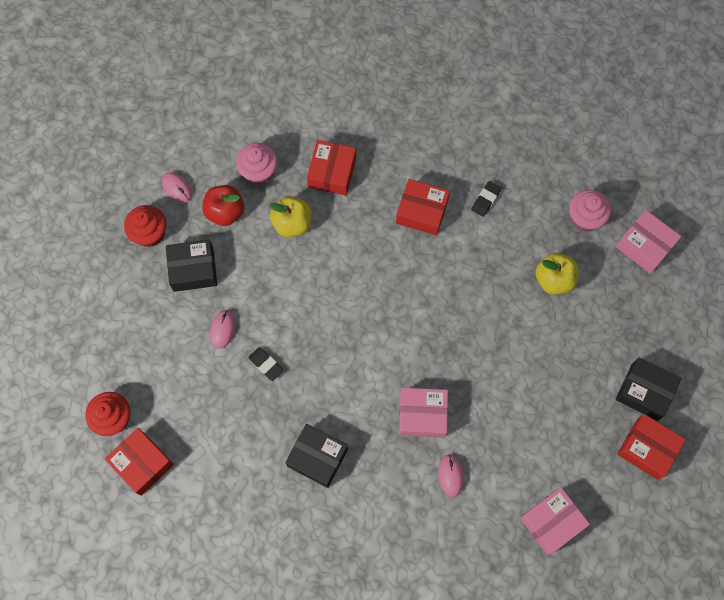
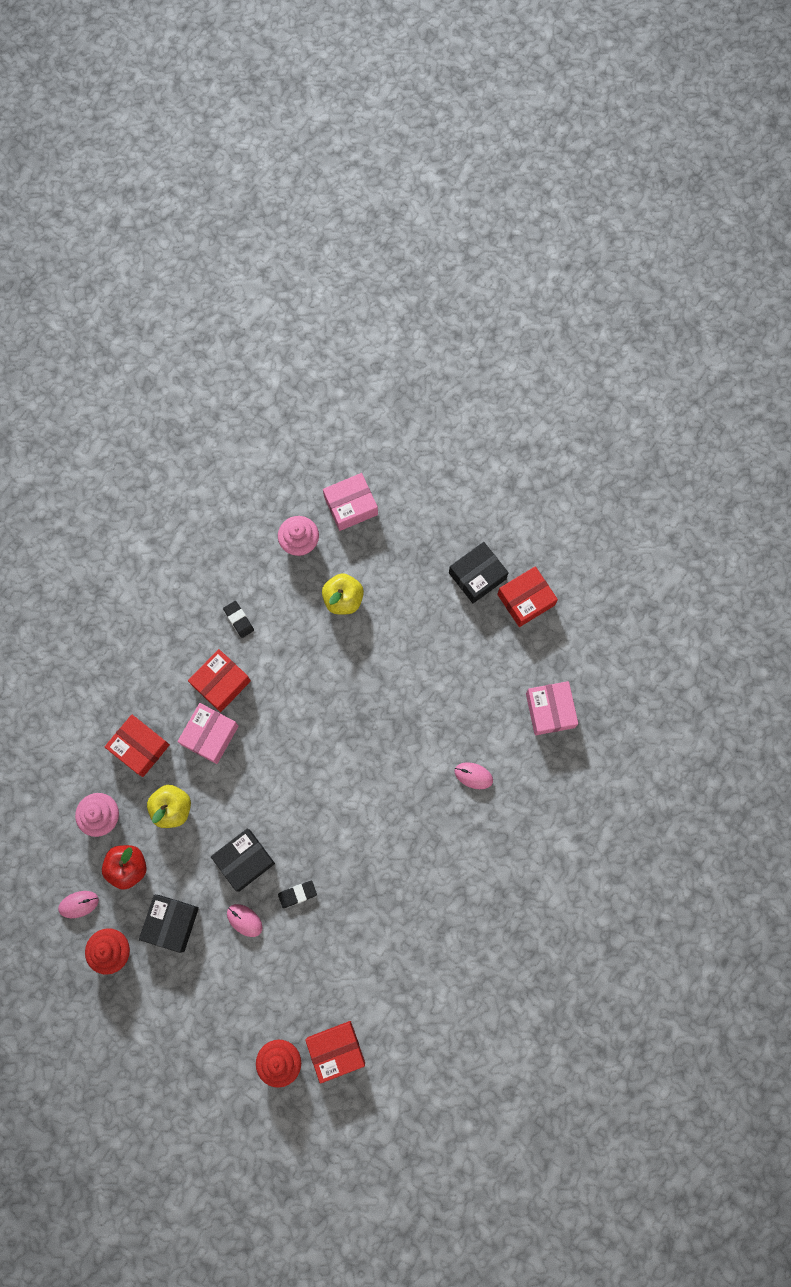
camera: 65 degrees left, 5 degrees up
(317, 457) = (404, 885): black box -> black box (244, 860)
(422, 415) = (409, 774): pink box -> pink box (210, 735)

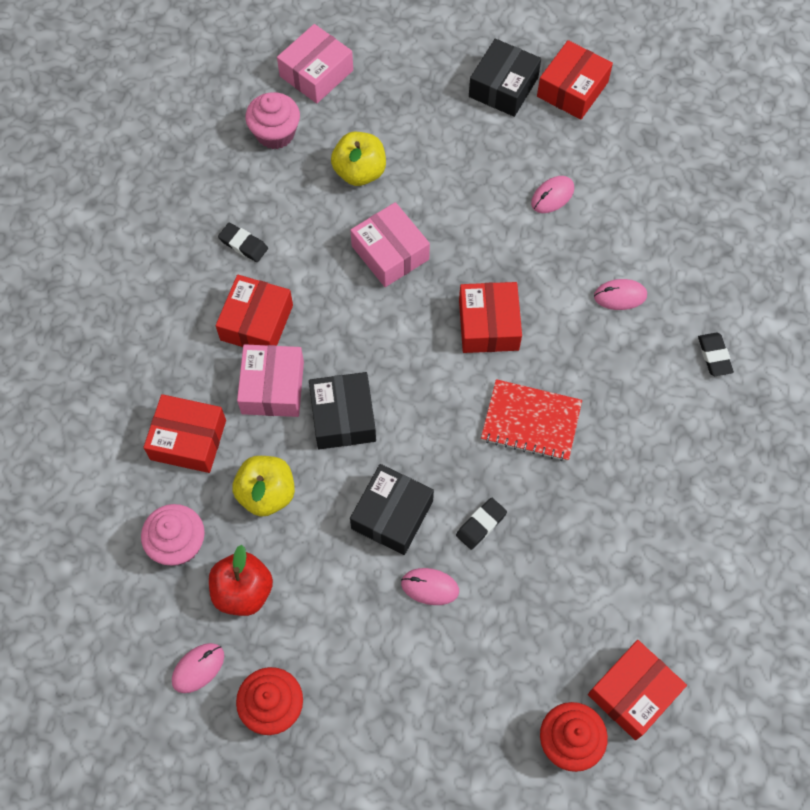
camera: 25 degrees left, 10 degrees down
(171, 923) = (335, 635): black box -> black box (343, 417)
(366, 838) = (531, 421): none -> red notebook
(373, 756) = (488, 325): none -> red box
(467, 678) = (552, 196): none -> pink mouse
(514, 849) = (714, 356): none -> black eraser
(550, 710) = (667, 190): pink box -> pink box (390, 253)

